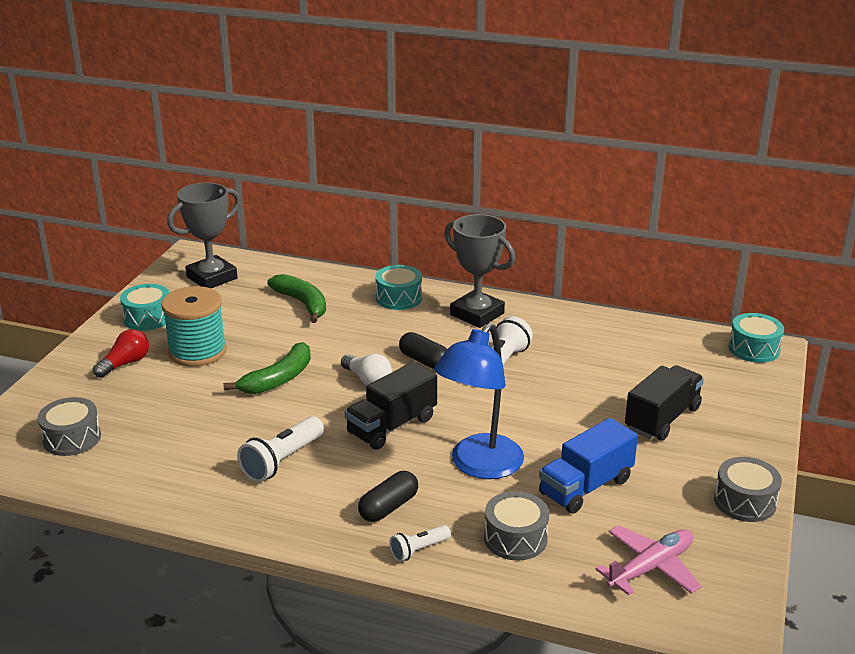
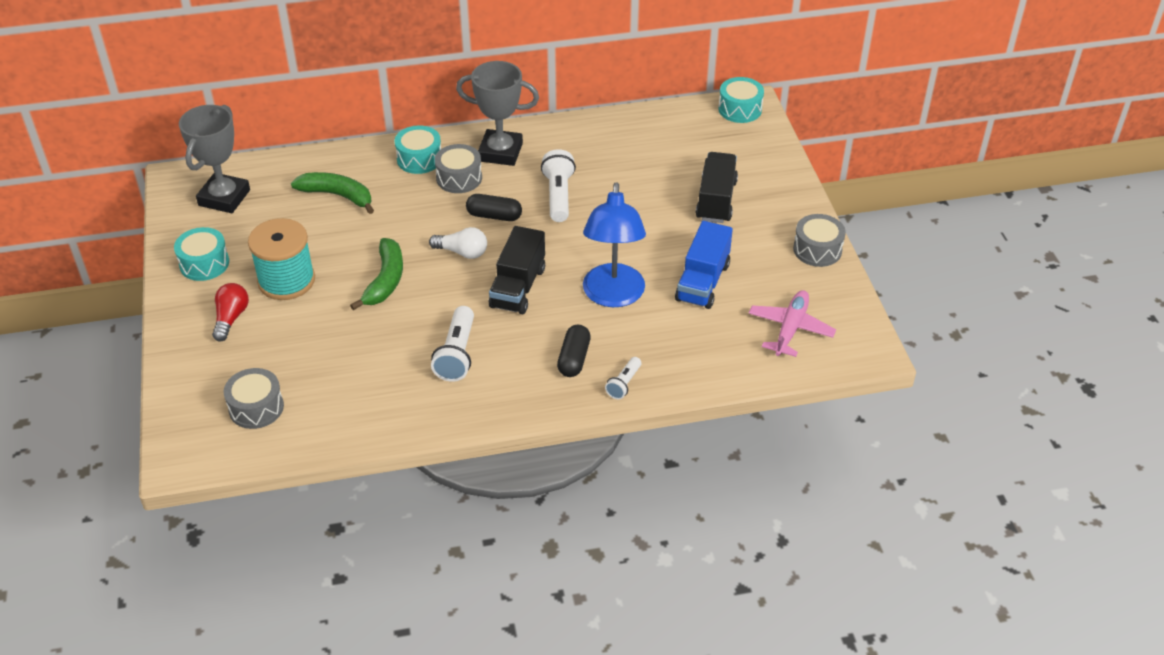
camera: 30 degrees left, 15 degrees up
(515, 538) = (684, 345): grey drum -> grey drum (459, 178)

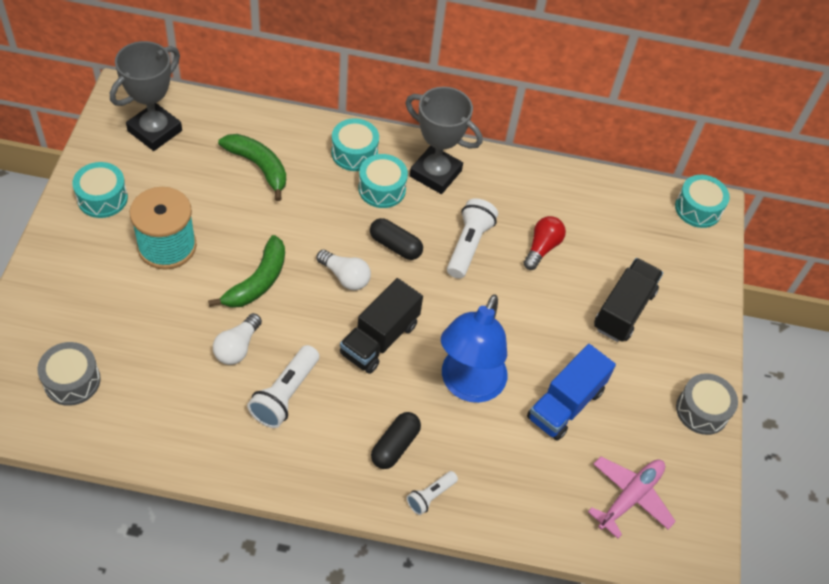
camera: 15 degrees right, 10 degrees up
(231, 318) = (97, 269): red light bulb -> red light bulb (542, 248)
(394, 334) = (237, 347): none -> white light bulb
(459, 178) = (382, 189): grey drum -> turquoise drum

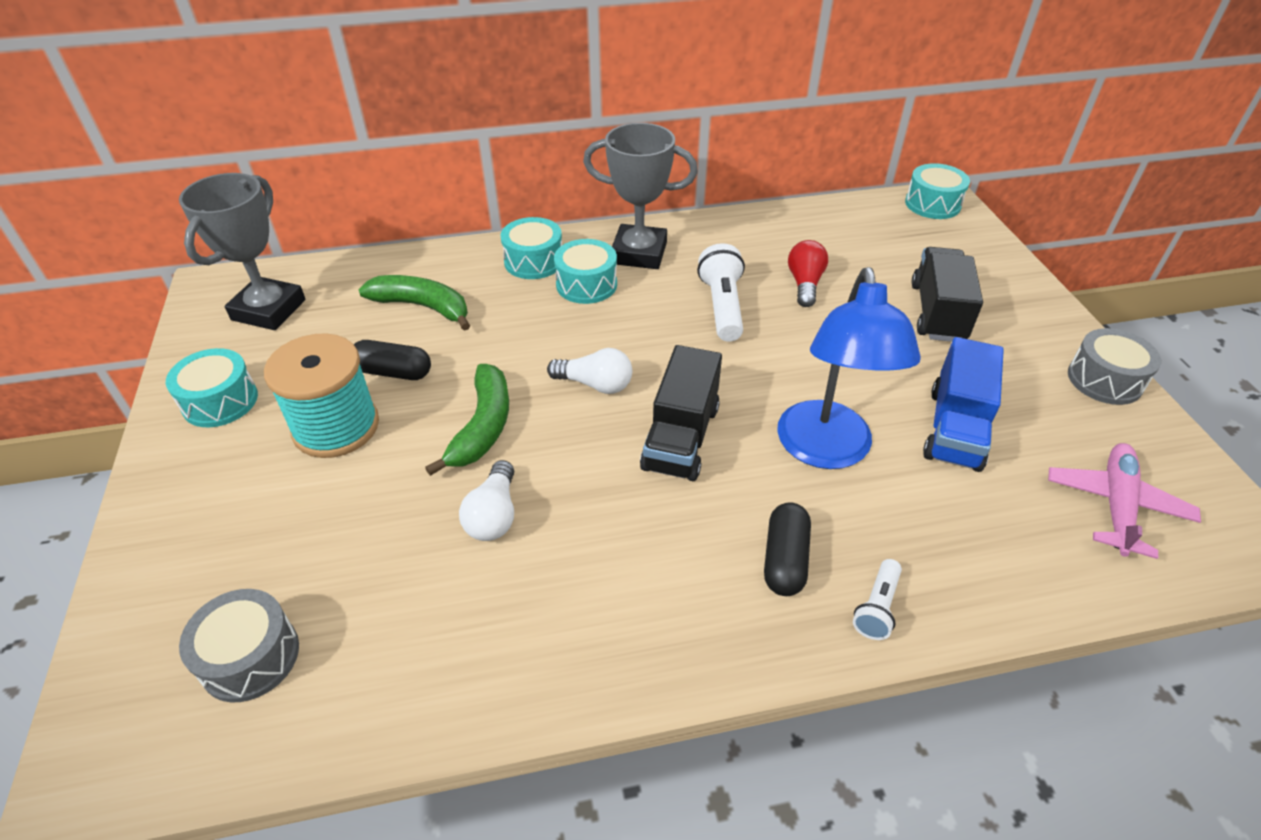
camera: 15 degrees left, 10 degrees down
(285, 394) = (594, 551): white flashlight -> none
(395, 246) = (637, 333): black capsule -> black capsule (393, 372)

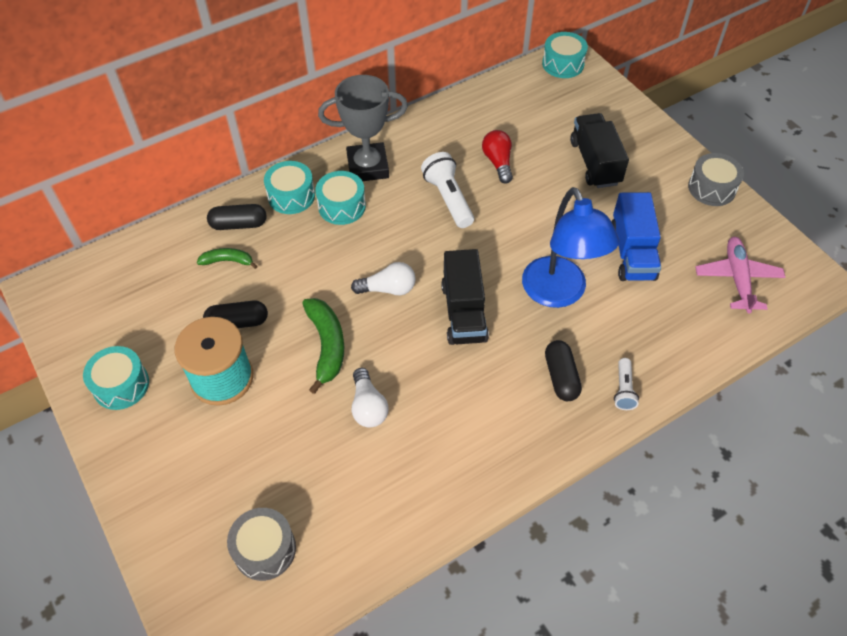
camera: 20 degrees left, 10 degrees up
(269, 310) = (106, 298): grey trophy -> none
(423, 307) = (228, 261): green banana -> green banana, size x0.59
(458, 275) = (239, 224): none -> black capsule

